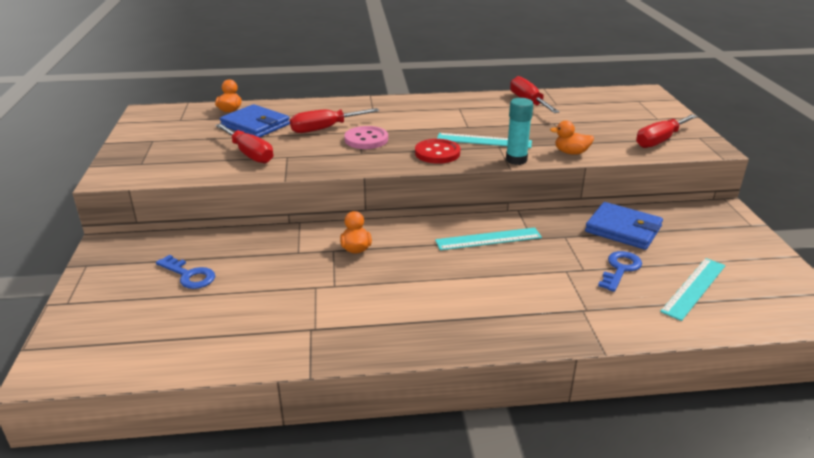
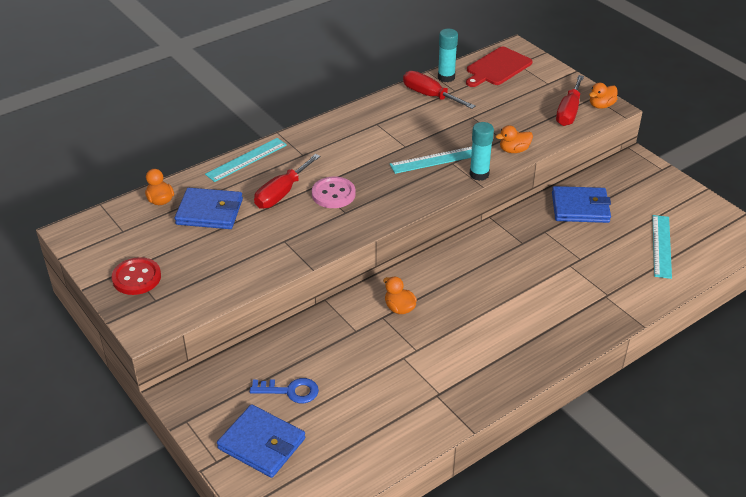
camera: 30 degrees left, 10 degrees up
(116, 305) = (261, 444): none -> blue wallet
(249, 154) = (246, 250): red screwdriver -> none
(437, 153) = (410, 189): red button -> red button (136, 278)
(488, 239) = (492, 256): turquoise ruler -> turquoise ruler (246, 159)
(557, 95) = (446, 77): none -> turquoise glue stick
(614, 99) = (497, 67): none -> red cutting board
(620, 269) = (604, 248): blue key -> none
(702, 144) = (601, 105): none -> orange duck

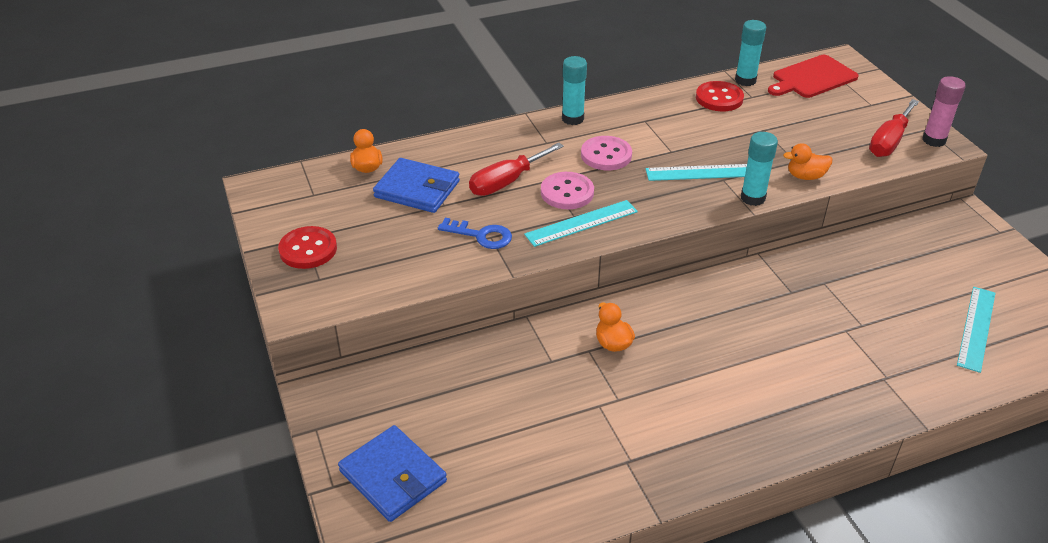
camera: 15 degrees right, 0 degrees up
(246, 159) = (480, 138): turquoise ruler -> turquoise ruler (581, 223)
(290, 391) = (448, 418): blue key -> blue key (481, 235)
(318, 131) = (572, 119): none -> turquoise glue stick
(354, 158) = (606, 155): none -> pink button
(430, 96) = (719, 98): red screwdriver -> red button
(580, 208) = (878, 261): blue wallet -> none
(601, 105) = (934, 140): orange duck -> pink glue stick

